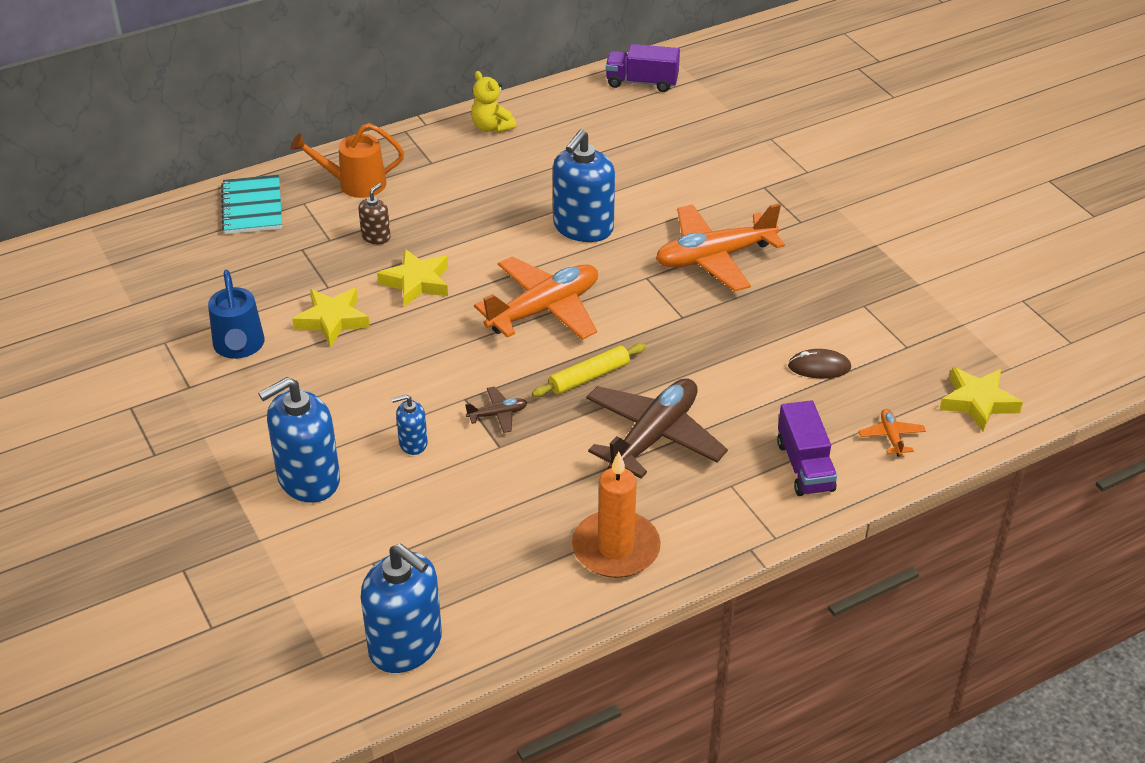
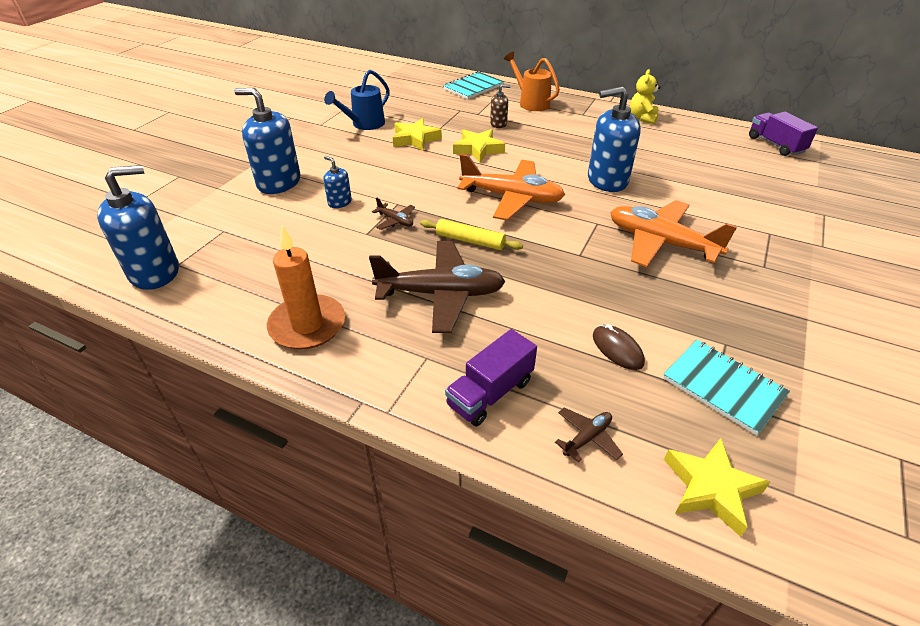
camera: 55 degrees right, 0 degrees up
(405, 645) = (155, 272): blue soap dispenser -> blue soap dispenser turned 120 degrees counterclockwise
(891, 437) = (587, 438): orange plane -> brown plane
(903, 337) = (723, 387): none -> turquoise notebook

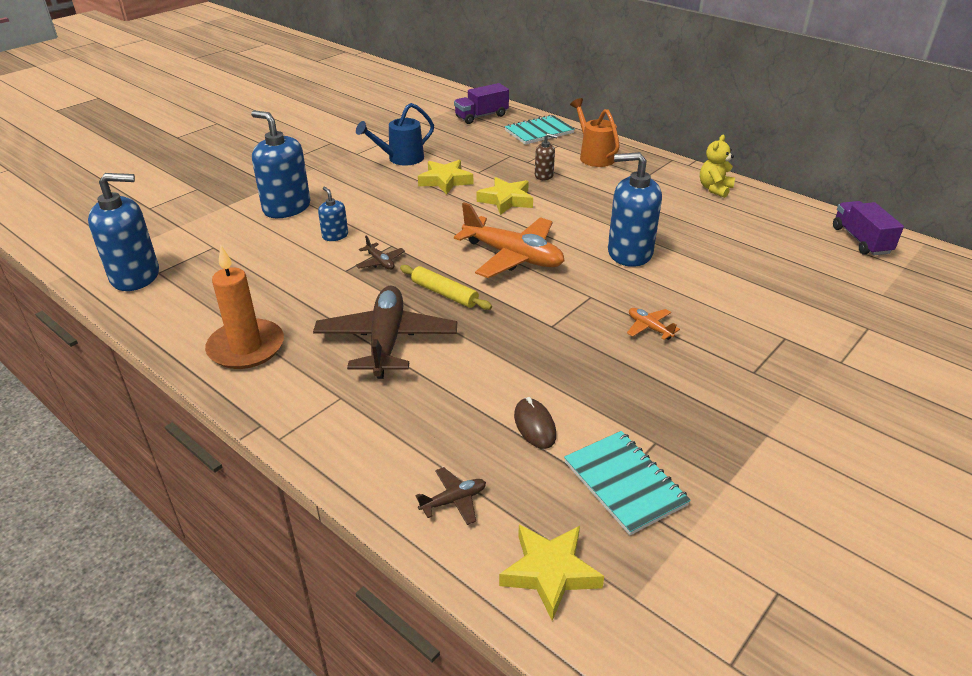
camera: 15 degrees right, 5 degrees down
(441, 294) = (386, 340): brown plane -> brown plane turned 105 degrees counterclockwise
(490, 393) = (383, 441): purple truck -> purple truck (481, 116)
(660, 243) = (649, 328): orange plane -> orange plane, size x0.43

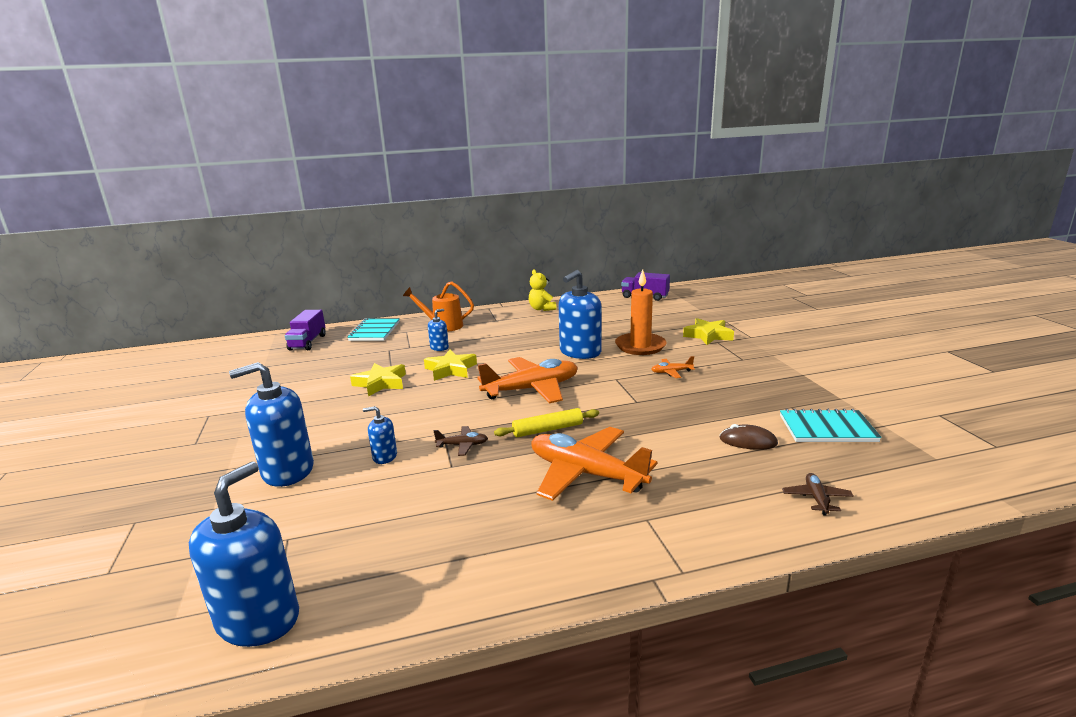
camera: 55 degrees left, 15 degrees down
(246, 347) = (514, 558): orange candle -> orange candle (640, 346)
(386, 340) = (586, 473): brown plane -> orange plane
(401, 159) = (308, 391): blue watering can -> none
(544, 175) = (439, 348): brown soap dispenser -> blue soap dispenser
(549, 572) = (907, 481): yellow star -> yellow star (708, 335)

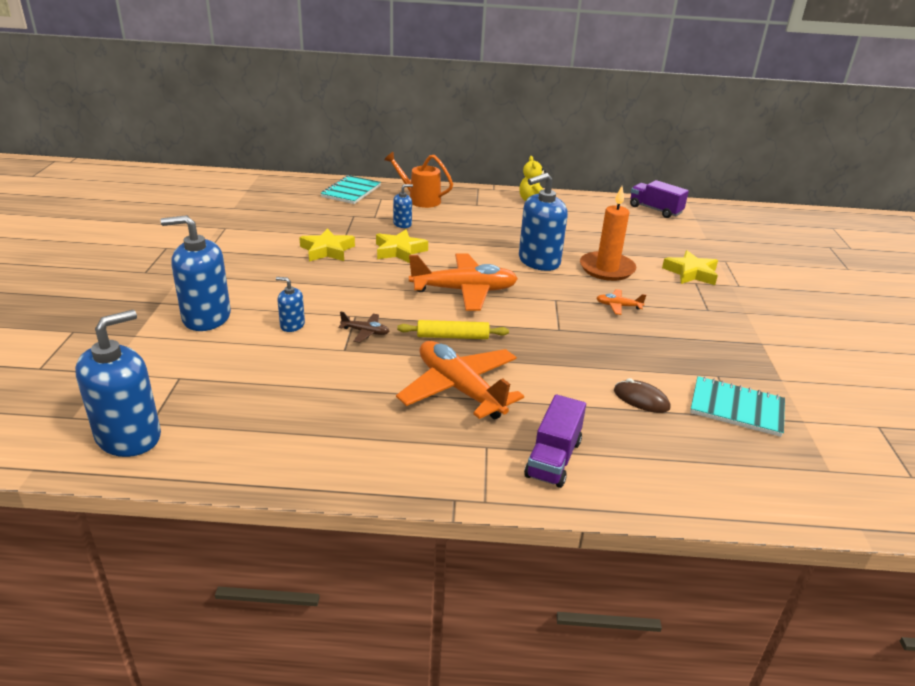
camera: 15 degrees right, 10 degrees up
(308, 342) = (283, 190): purple truck -> purple truck (553, 458)
(816, 498) = (664, 473): brown plane -> none

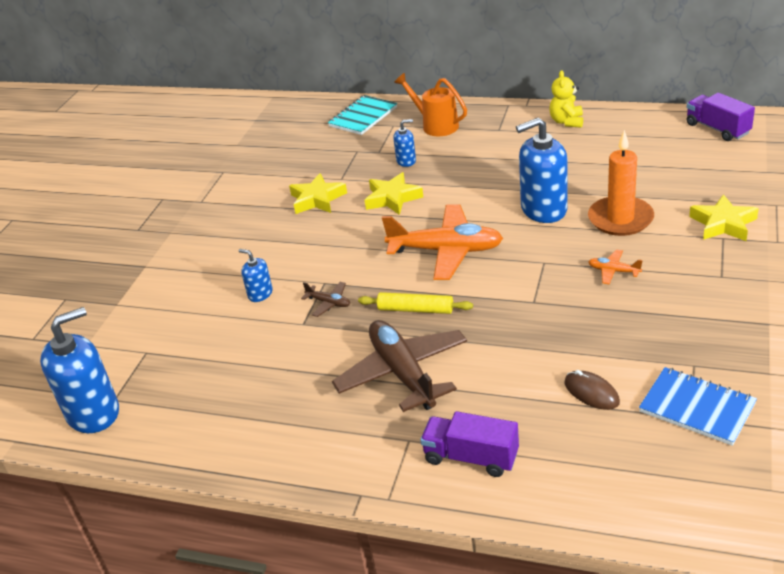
camera: 20 degrees right, 5 degrees up
(206, 317) = (183, 284): blue soap dispenser -> none
(459, 389) = (403, 373): orange plane -> brown plane
(553, 458) = (471, 457): purple truck -> purple truck turned 75 degrees clockwise
(736, 408) = (697, 408): turquoise notebook -> blue notebook

